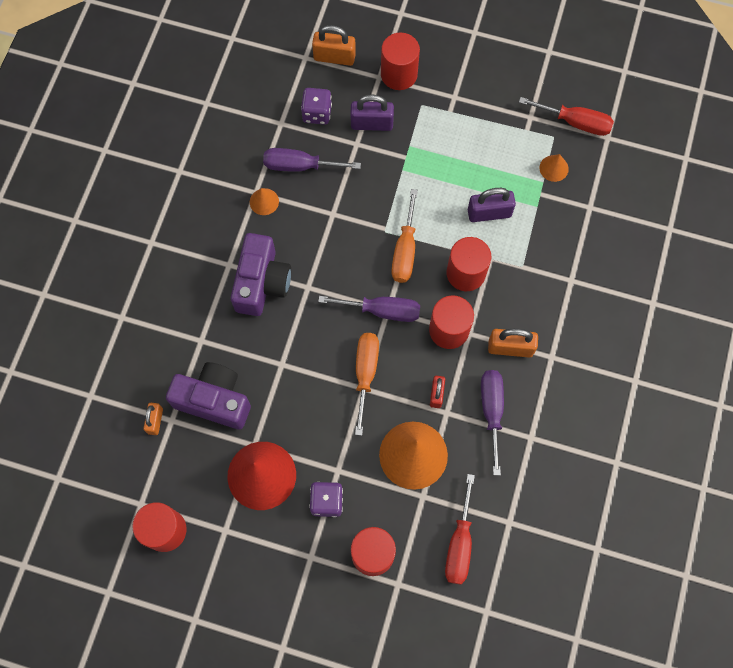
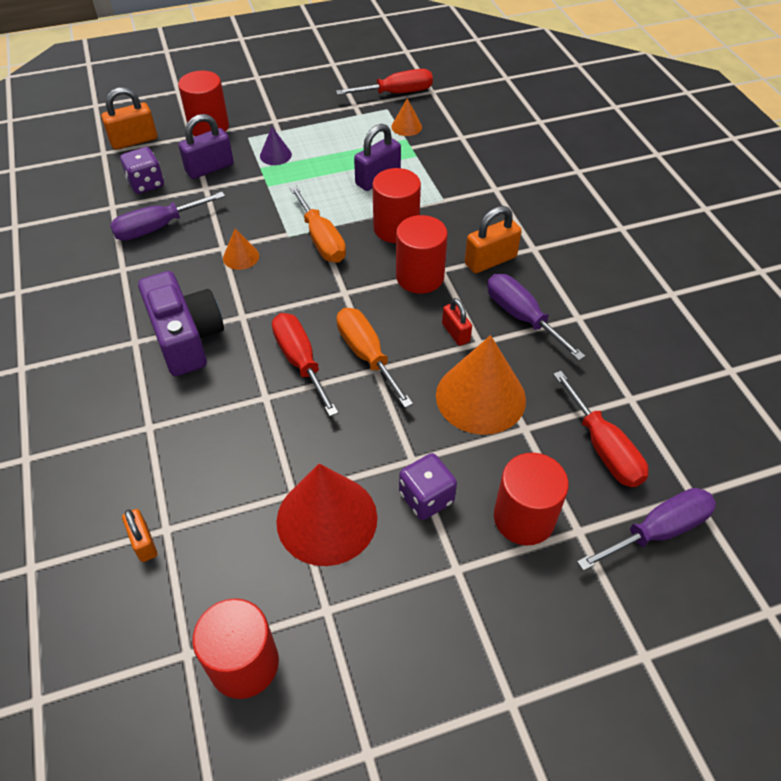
camera: 35 degrees left, 20 degrees down
(214, 400) = (208, 476): purple camera -> none
(264, 201) = (138, 271): orange cone -> orange cone (241, 257)
(320, 350) = (300, 361): none -> red screwdriver
(382, 311) = (339, 295): purple screwdriver -> purple screwdriver (658, 531)
(429, 139) = (275, 155): none -> purple cone

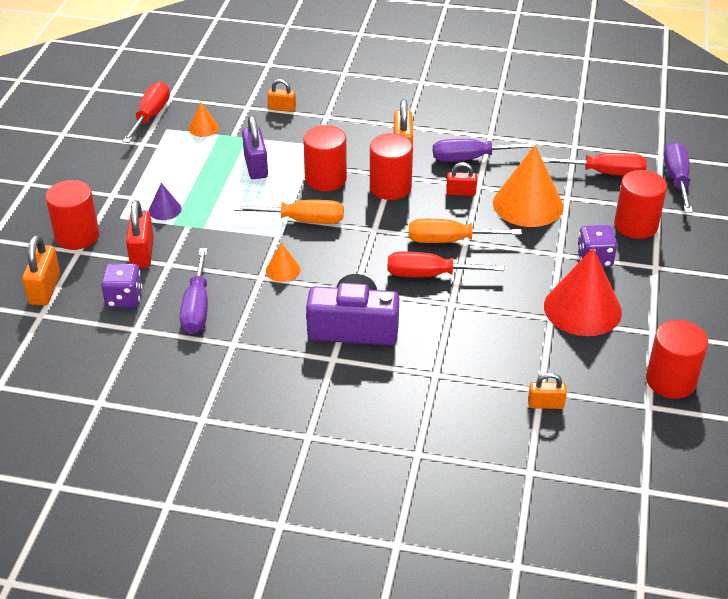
camera: 60 degrees left, 10 degrees down
(209, 168) = (142, 253): purple padlock -> red padlock
(479, 157) = (282, 108): none -> orange padlock

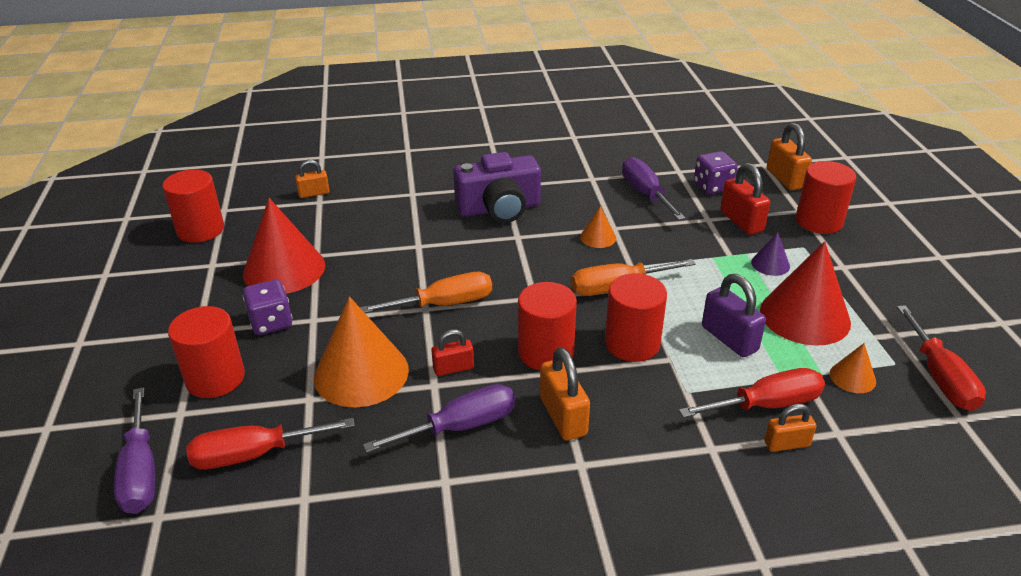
camera: 160 degrees right, 5 degrees down
(187, 167) = (804, 316): none -> red cone
(429, 275) = (451, 265): red screwdriver -> red screwdriver (766, 405)

